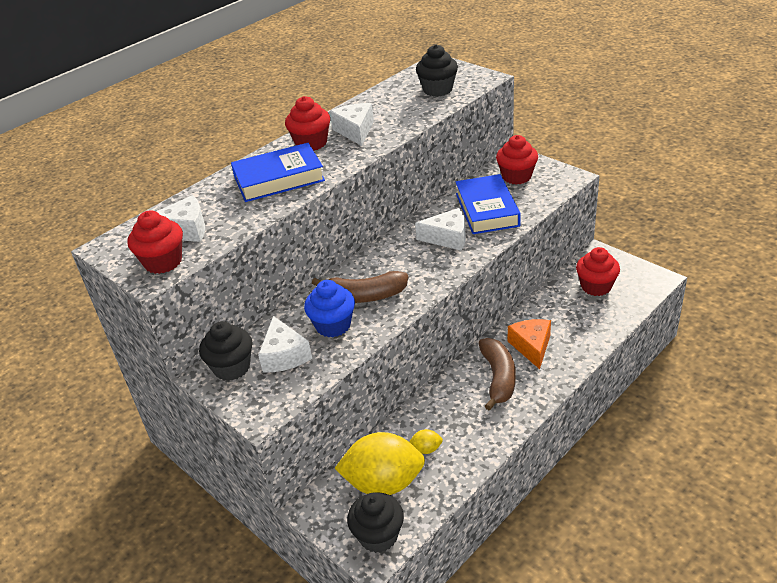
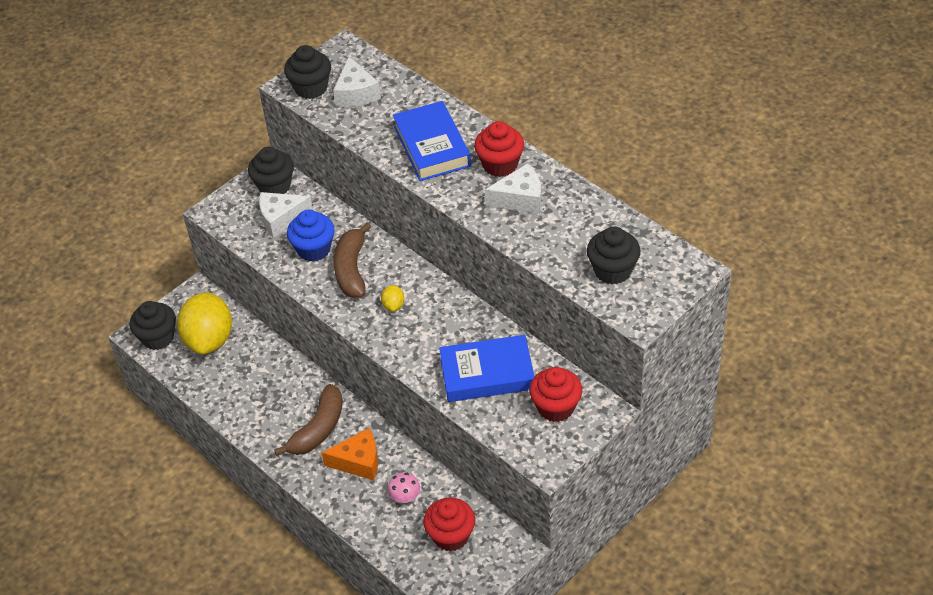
camera: 90 degrees right, 10 degrees up
(163, 262) = (311, 88): red cupcake -> black cupcake
(426, 449) = (240, 369): yellow lemon -> yellow lemon (393, 305)
(448, 238) = (437, 336): white cheese -> none
(498, 378) = (318, 429): brown banana -> brown banana turned 60 degrees counterclockwise
(563, 315) = (405, 497): none -> pink mushroom

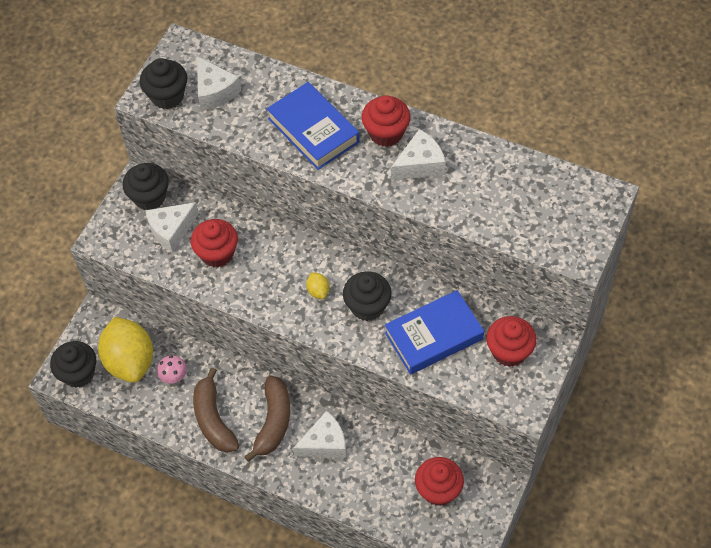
camera: 20 degrees left, 10 degrees up
(314, 249) = (217, 253): blue cupcake -> red cupcake
(352, 269) = (263, 264): brown banana -> brown banana (213, 419)
(358, 462) = (325, 443): orange cheese -> white cheese
(405, 497) = (381, 465): pink mushroom -> pink mushroom (174, 376)
(612, 270) = (535, 216): black cupcake -> black cupcake (367, 306)

